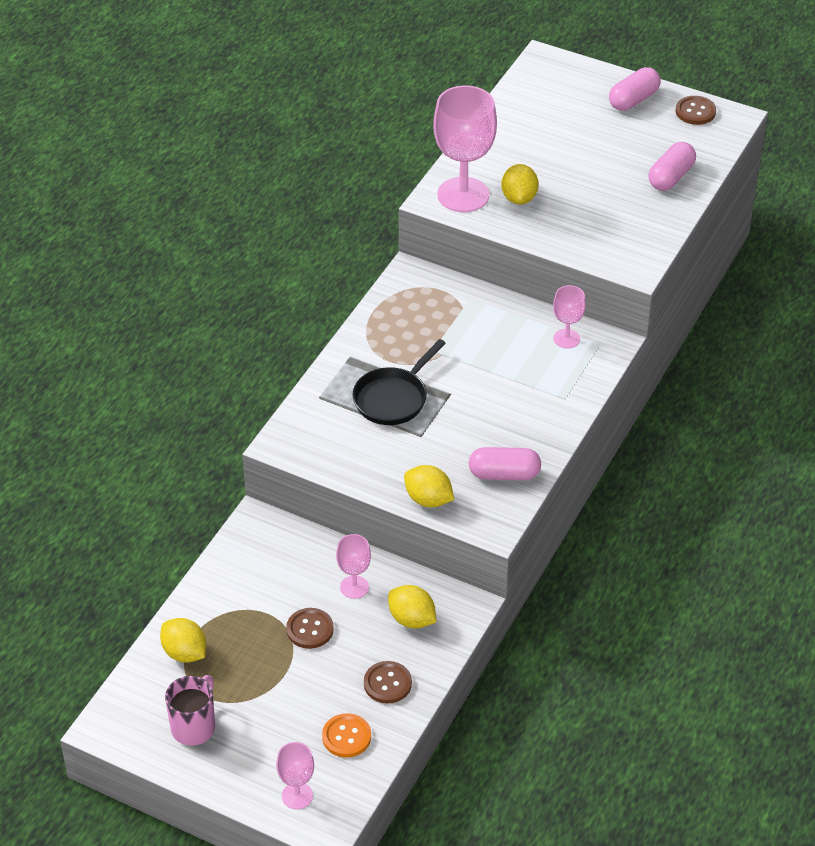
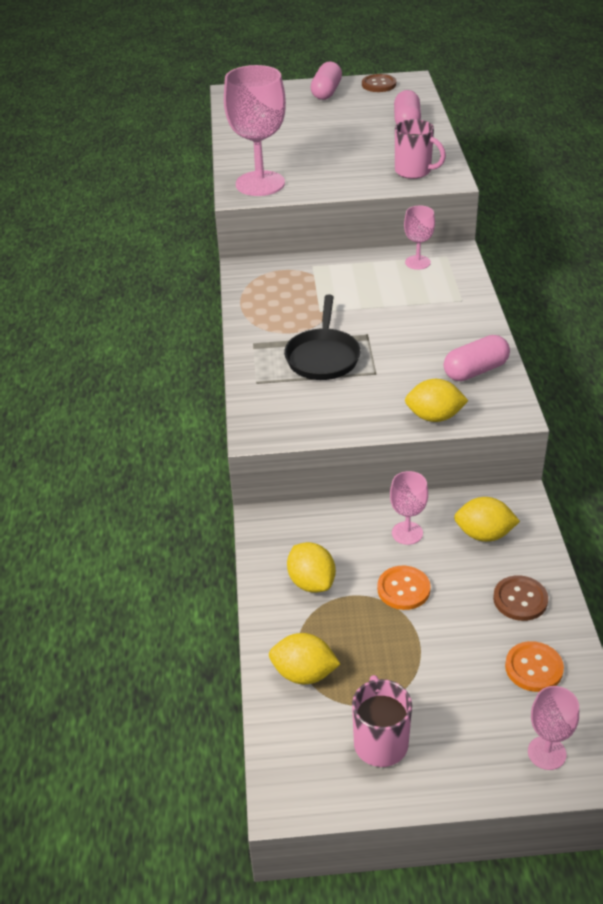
camera: 30 degrees left, 5 degrees down
(310, 629) = (403, 589): brown button -> orange button
(519, 198) = (307, 171): yellow lemon -> yellow lemon (311, 582)
(615, 244) = (414, 171): none -> pink mug

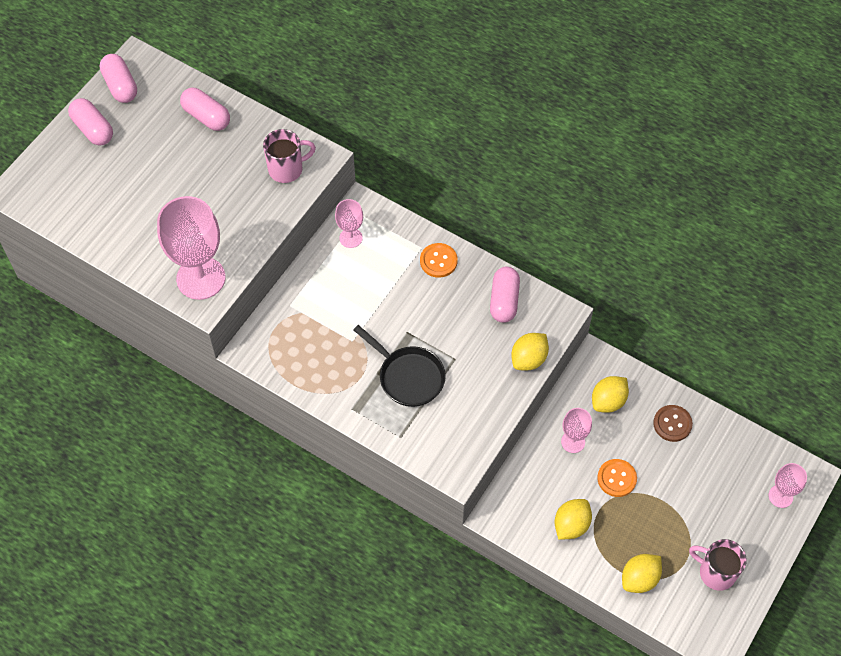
camera: 55 degrees left, 20 degrees up
(311, 582) = (571, 525): yellow lemon -> yellow lemon turned 60 degrees counterclockwise
(379, 84) = (120, 86): brown button -> pink capsule
(534, 668) = (724, 457): orange button -> orange button (438, 261)

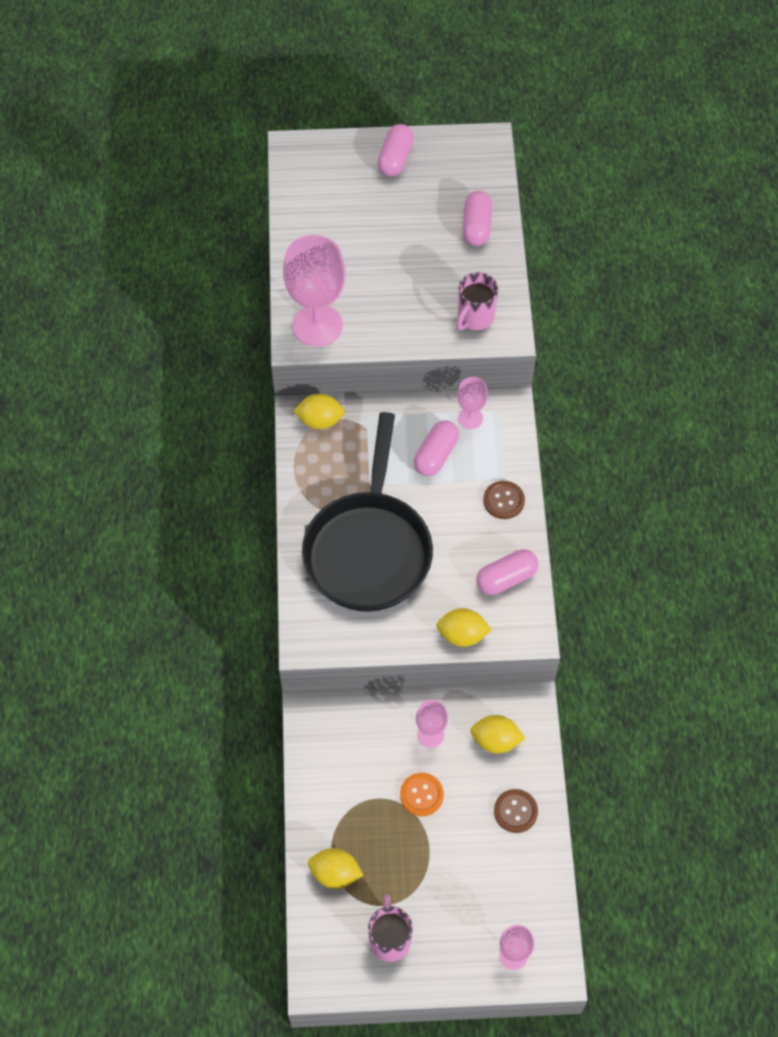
camera: 55 degrees right, 0 degrees up
(120, 86) = (453, 148): pink capsule -> pink capsule (436, 455)
(287, 169) = (475, 317): pink mug -> pink mug turned 90 degrees clockwise
(408, 377) = (368, 549): black pan -> black pan, size x1.85
(438, 261) = (503, 501): orange button -> brown button
(571, 525) = (346, 783): yellow lemon -> yellow lemon (320, 420)

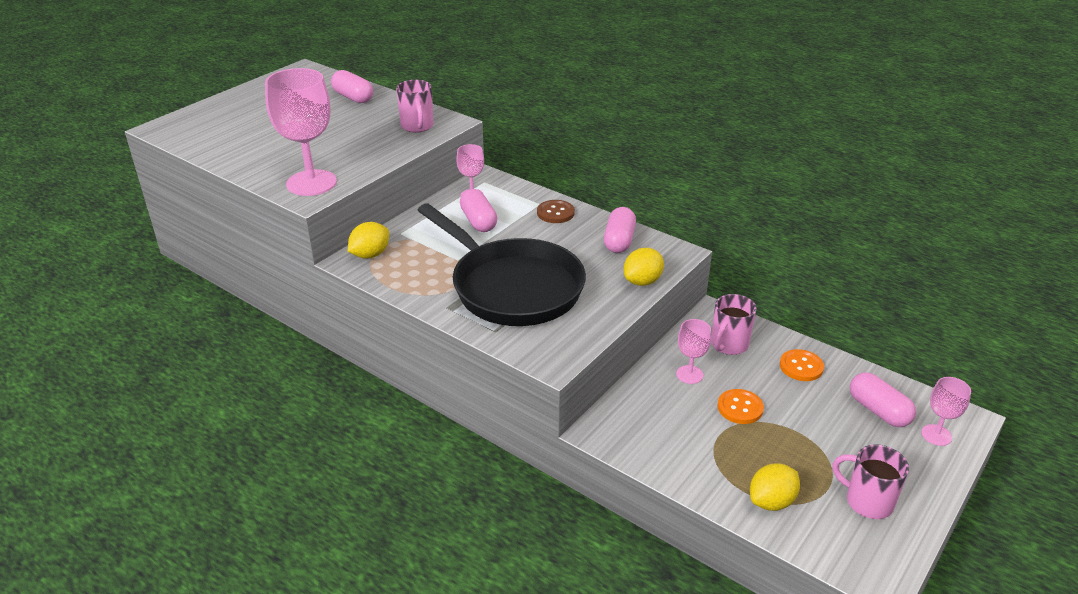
camera: 50 degrees left, 25 degrees down
(395, 159) = (248, 100): pink capsule -> pink capsule (878, 411)
(495, 741) = (728, 345): yellow lemon -> pink mug
(515, 811) = (801, 366): brown button -> orange button

